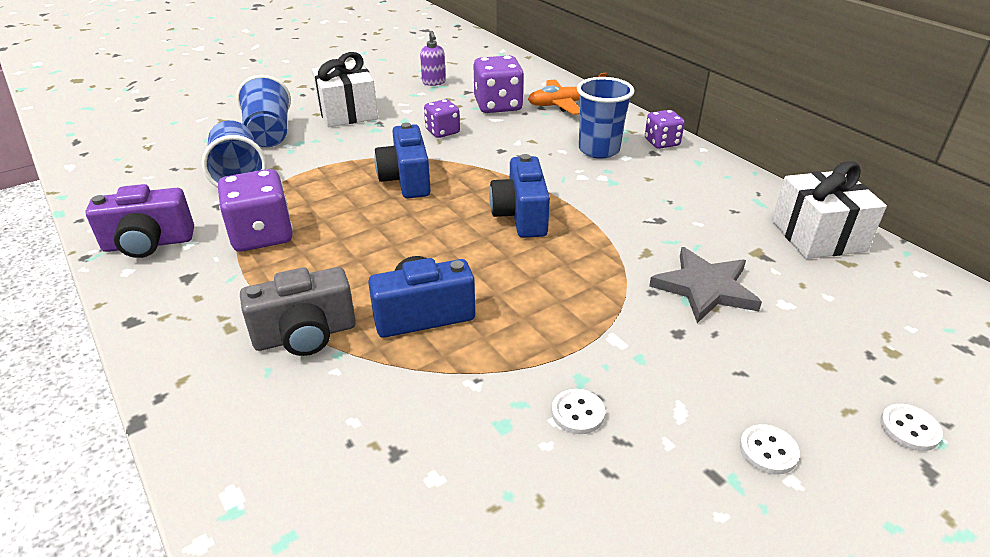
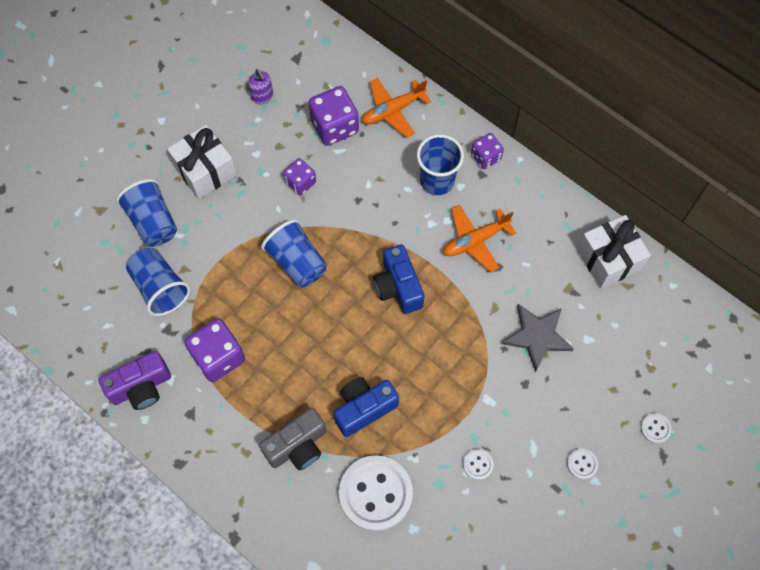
camera: 15 degrees left, 30 degrees up
(392, 415) = (375, 493): none -> white button
(406, 180) = (297, 262): blue camera -> blue cup
(634, 196) = (475, 240): none -> orange plane

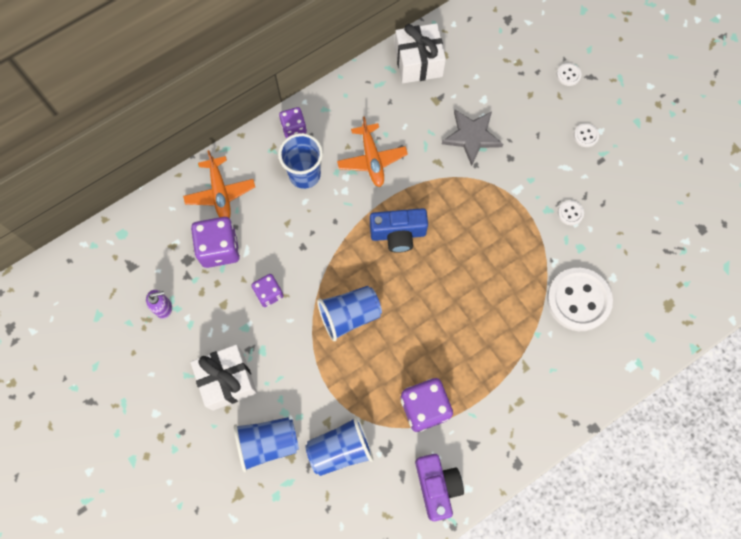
camera: 75 degrees left, 5 degrees up
(297, 446) = (524, 355): grey camera -> none
(364, 408) = (502, 291): blue camera -> none

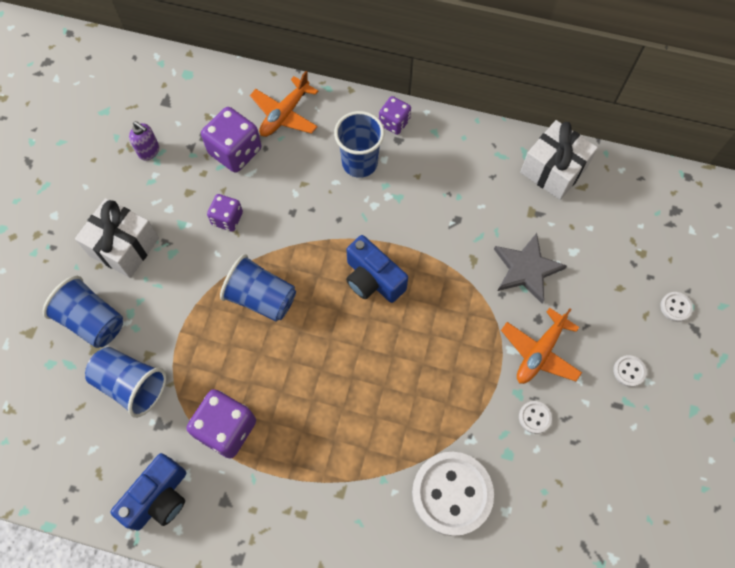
camera: 50 degrees right, 5 degrees down
(372, 159) = (424, 204): orange plane -> orange plane (539, 352)
(436, 486) = (159, 498): purple camera -> blue camera

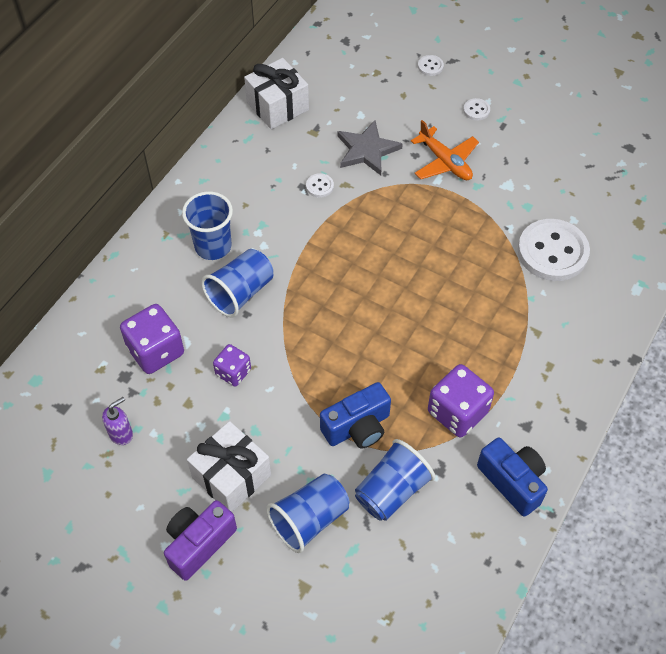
camera: 75 degrees left, 10 degrees down
(58, 239) = (199, 543): none -> purple camera
(261, 298) = (331, 358): blue cup -> blue cup (240, 293)
(285, 114) = (129, 298): orange plane -> none
(373, 279) = (341, 263): blue camera -> blue camera (357, 427)
(394, 123) = (179, 209): purple dice -> none
(534, 417) = (500, 180): white button -> white button (319, 186)

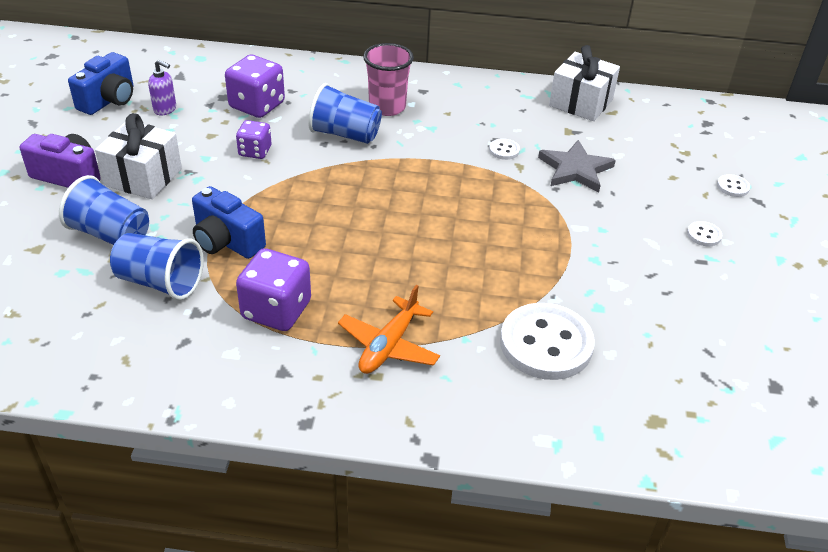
camera: 65 degrees right, 15 degrees down
(213, 246) = (387, 107): blue cup -> pink cup
(445, 162) = (607, 227): orange plane -> orange plane (389, 345)
(512, 481) = (202, 375): blue camera -> blue camera (109, 100)

